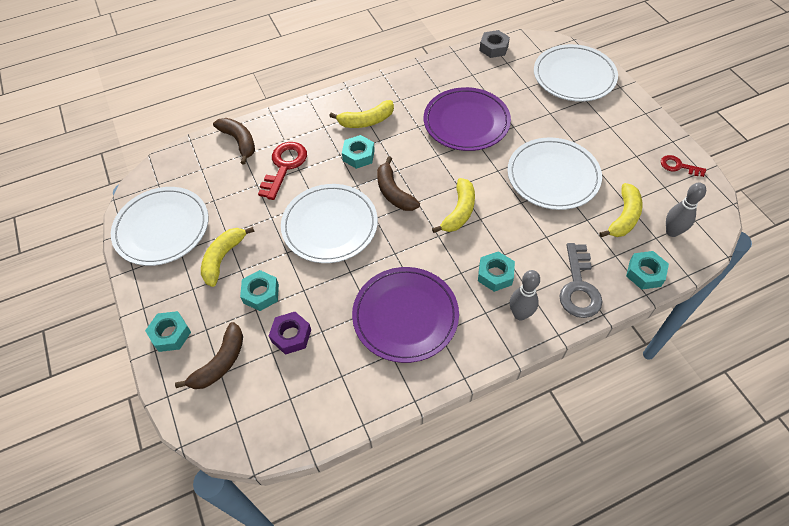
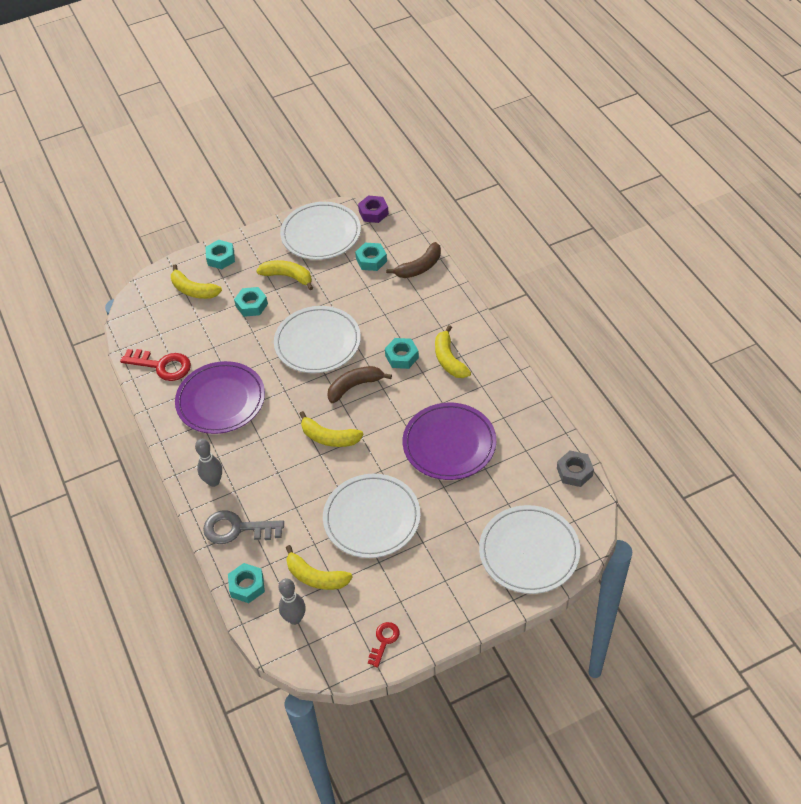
camera: 90 degrees right, 5 degrees down
(220, 363) = (193, 290): brown banana -> yellow banana
(284, 166) = (388, 303): red key -> red key (162, 366)
(291, 336) = (211, 328): purple nut -> purple nut (373, 213)
(495, 274) = (256, 464): turquoise nut -> turquoise nut (371, 260)

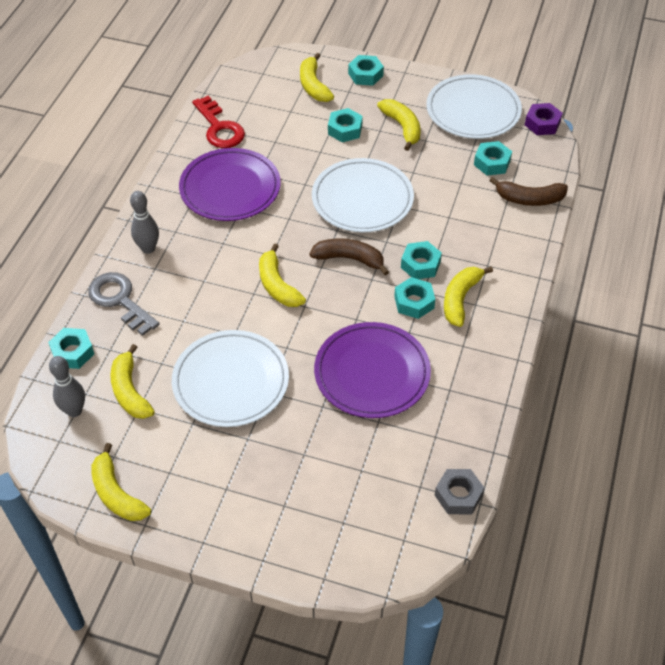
camera: 40 degrees right, 0 degrees up
(384, 641) = (116, 494): red key -> yellow banana
(424, 382) = (414, 302): none -> turquoise nut
(529, 552) = (328, 530): white plate -> none

